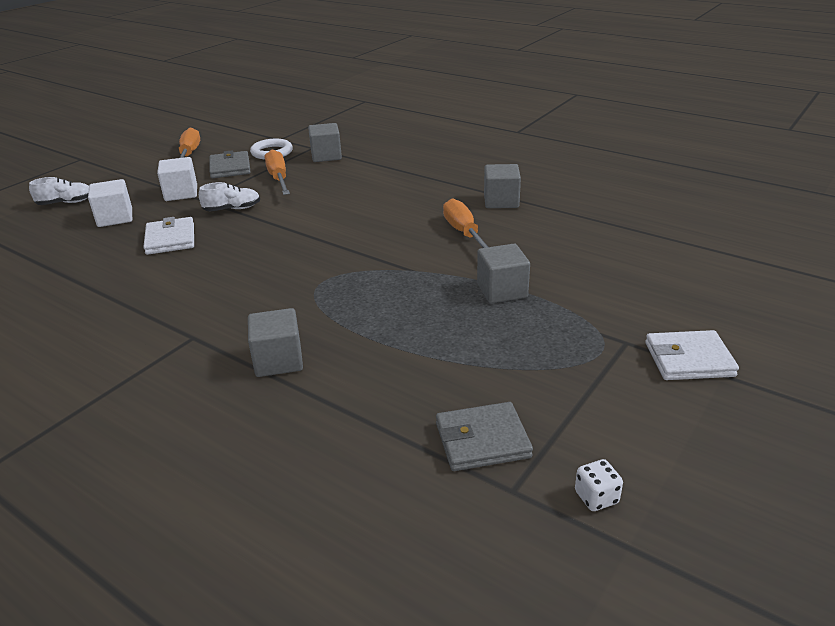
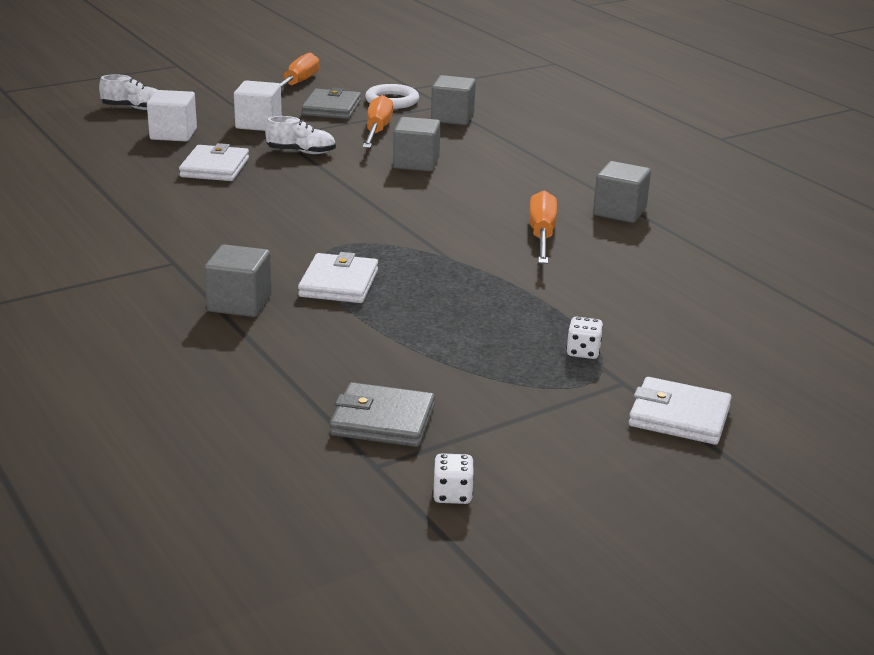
camera: 20 degrees right, 5 degrees down
(347, 317) = (339, 283): none -> white wallet
(502, 290) = (530, 300): grey cube -> grey cube (416, 163)
(576, 324) = (583, 352): none -> white dice

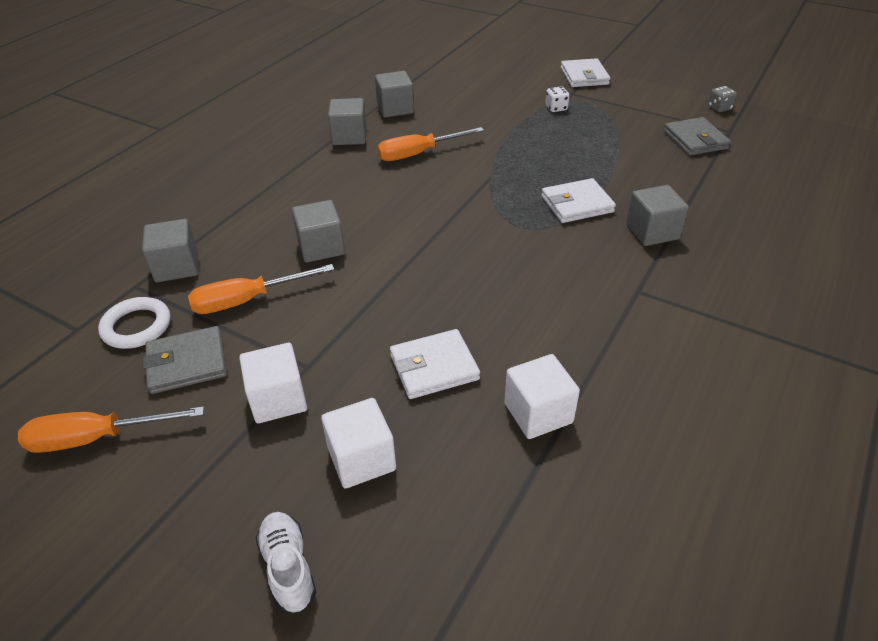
camera: 115 degrees left, 15 degrees up
(121, 185) = (538, 413): none -> white cube
(301, 152) = (344, 326): white shoe -> none
(452, 494) = (719, 108): white dice -> grey dice
(674, 250) = (395, 109): none -> grey cube

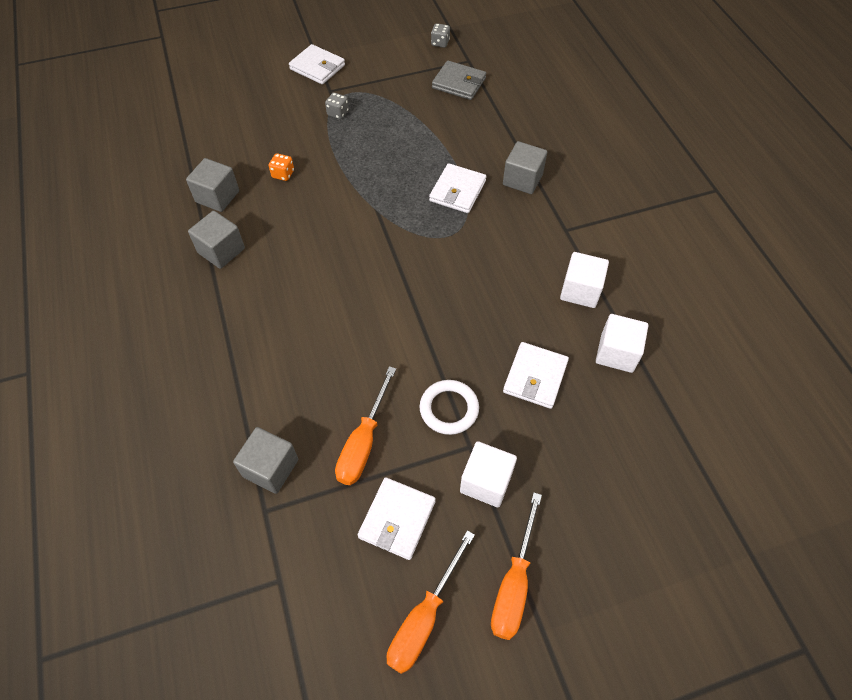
camera: 50 degrees left, 15 degrees up
(136, 326) = (320, 533): white ring -> white ring (449, 409)
(187, 363) = (397, 519): grey wallet -> white wallet
(288, 568) = (628, 555): white shoe -> none
(321, 247) = (349, 360): grey cube -> none
(361, 459) = (577, 466): white cube -> white cube (580, 290)
(418, 154) = (299, 227): orange screwdriver -> orange screwdriver (514, 584)
(457, 120) = (283, 174): none -> orange dice
(556, 108) = (338, 113): white dice -> grey dice

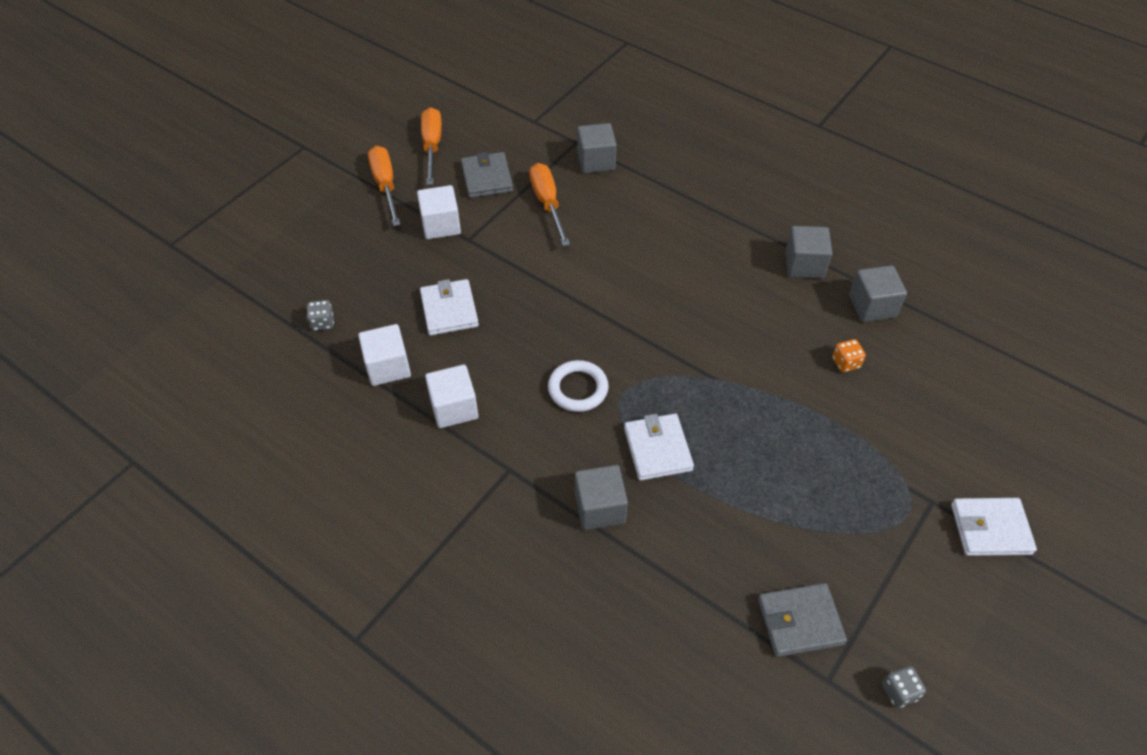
camera: 145 degrees right, 5 degrees down
(338, 113) = (884, 473): grey dice -> grey dice (323, 323)
(397, 519) = (487, 178): white wallet -> grey wallet
(449, 409) = (502, 253): white ring -> white ring (578, 389)

